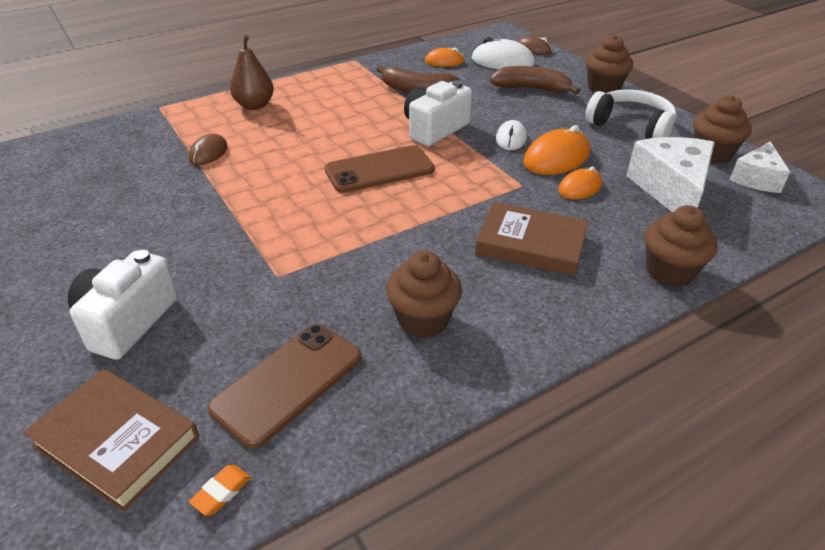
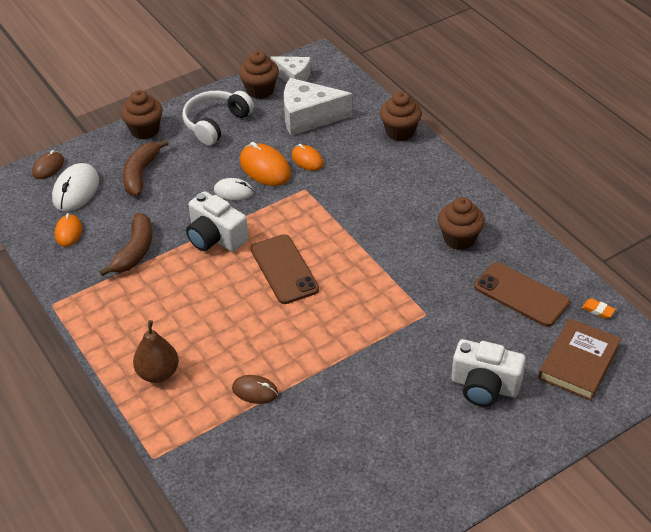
camera: 90 degrees left, 5 degrees up
(531, 244) = (377, 188): brown book -> none

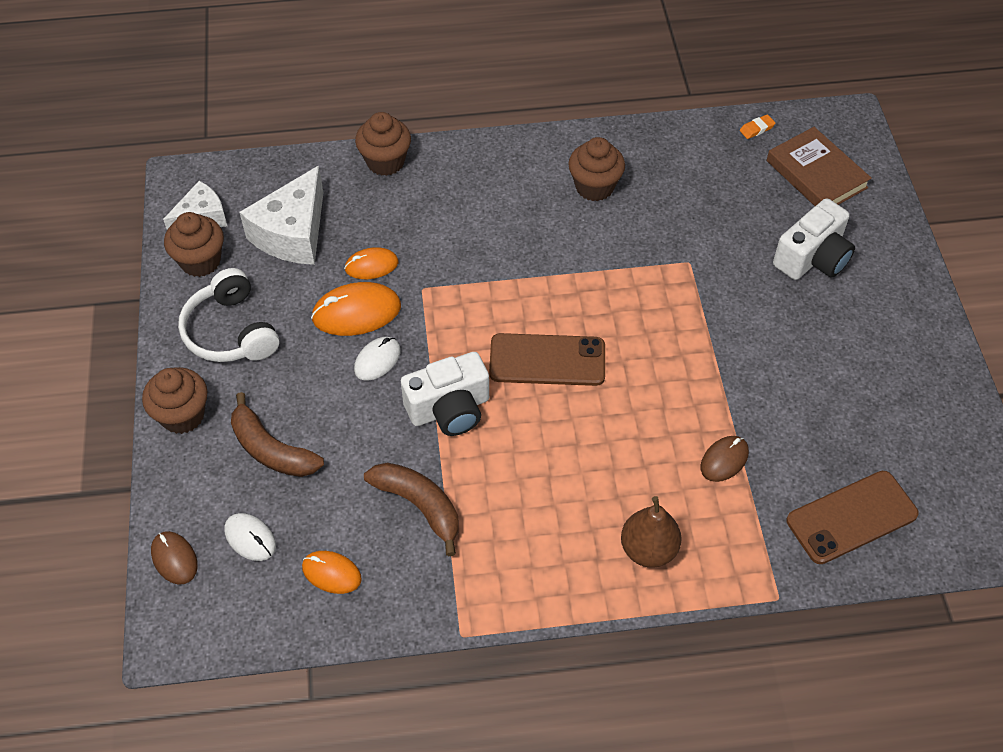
camera: 65 degrees left, 10 degrees up
(76, 190) = (250, 538): white mouse -> white mouse, size x0.62
(521, 295) = (704, 175): brown phone -> brown phone (851, 517)

